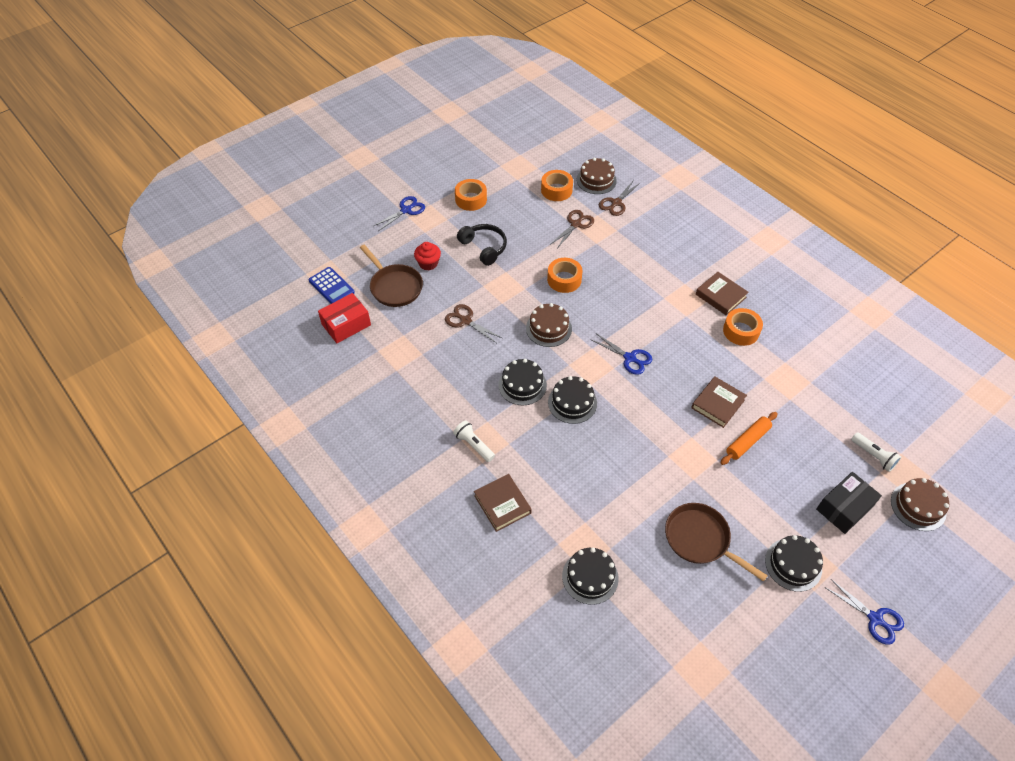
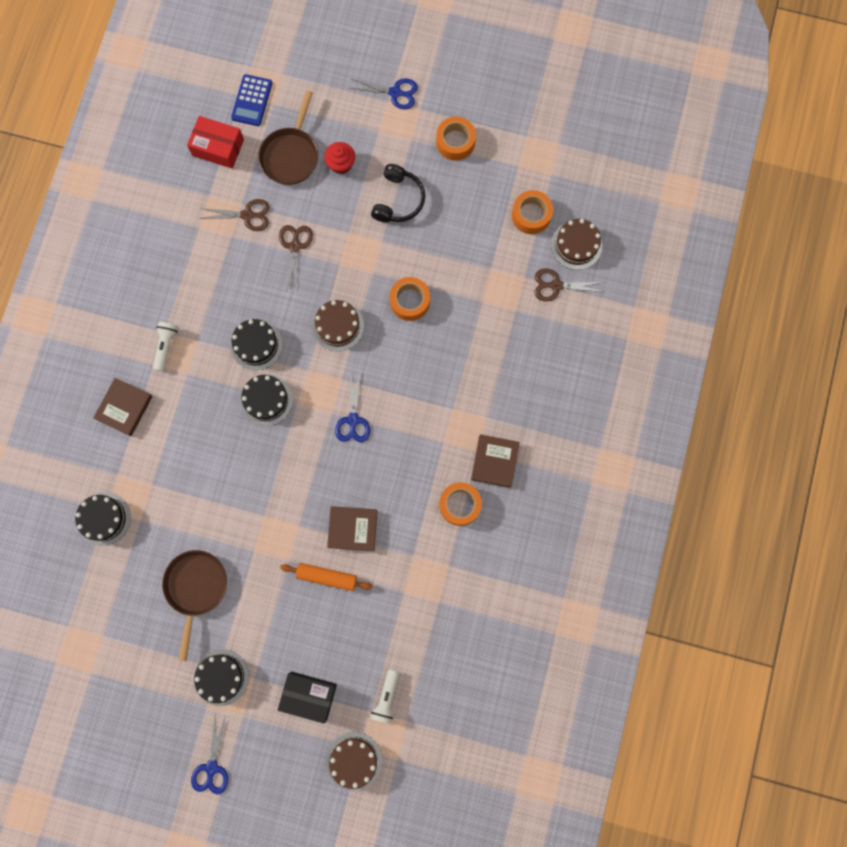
camera: 55 degrees right, 25 degrees up
(576, 224) = (494, 265): brown scissors -> brown scissors (247, 215)

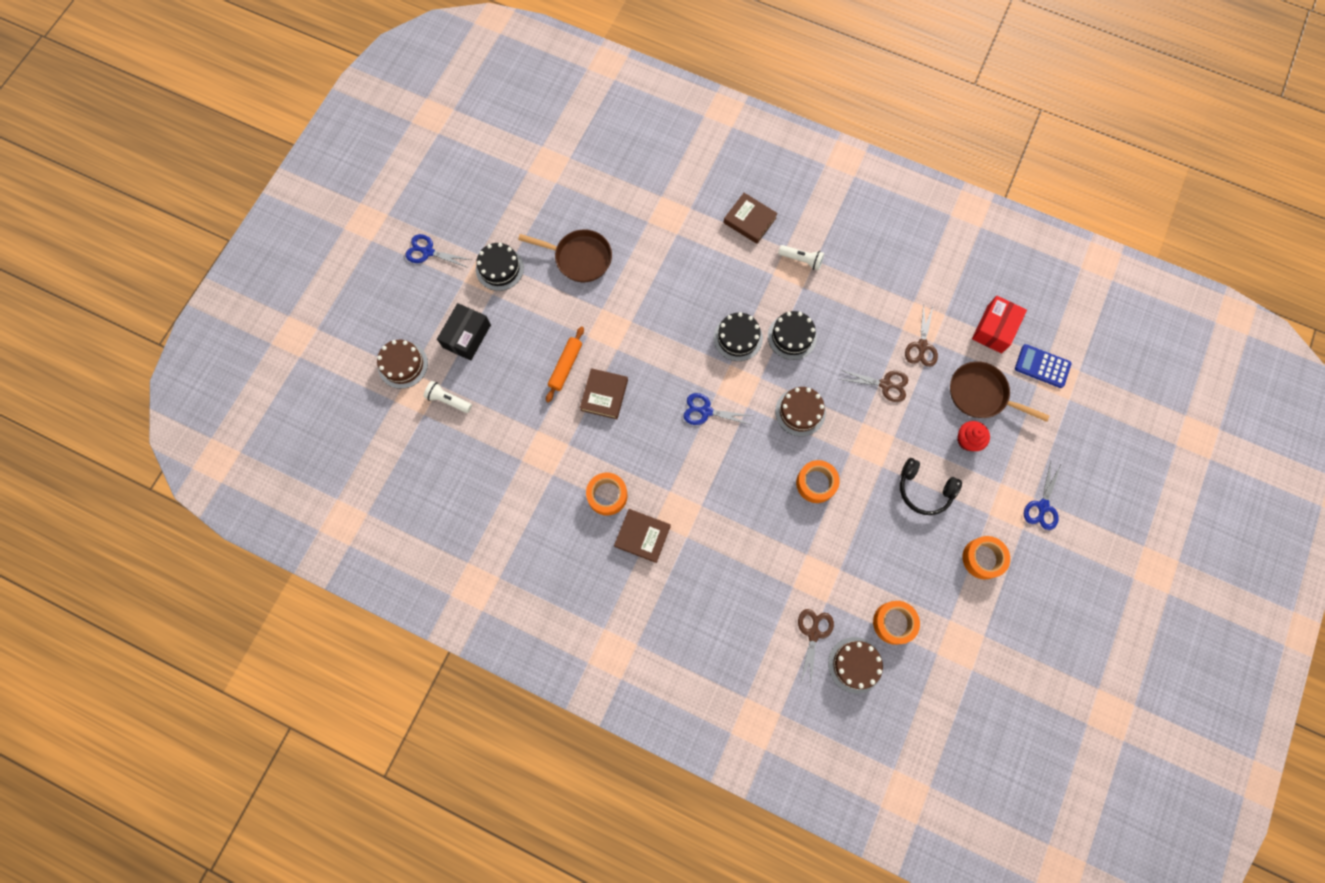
camera: 100 degrees right, 5 degrees down
(103, 518) = (654, 193): black cake -> none

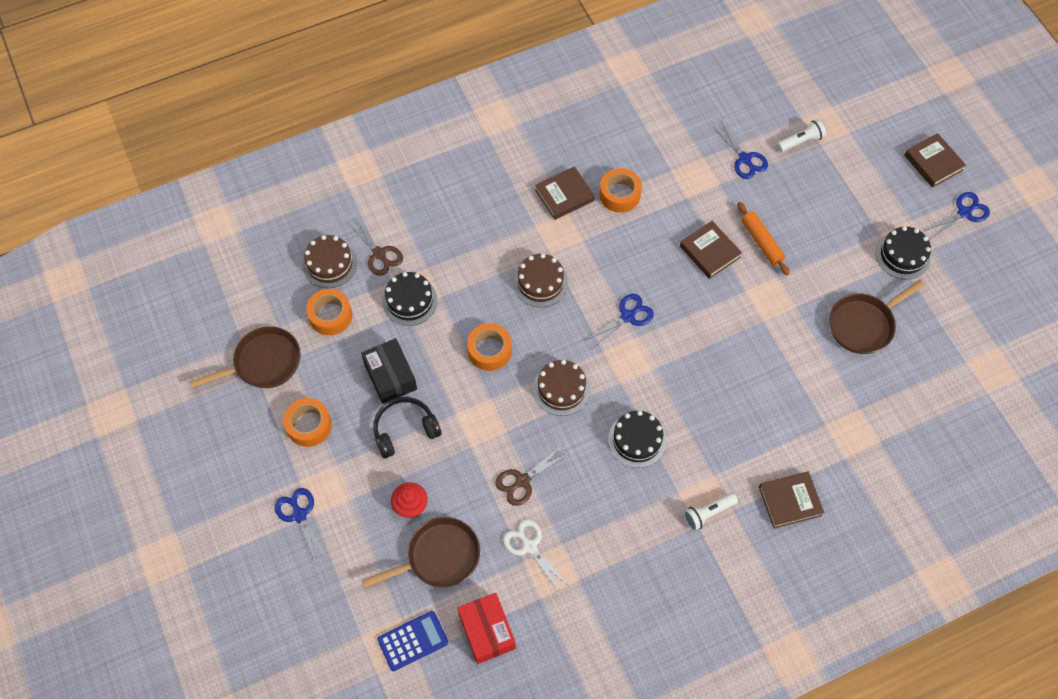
camera: 130 degrees right, 10 degrees down
(396, 297) = (933, 163): none -> brown book
(403, 365) = (861, 130): brown cake -> brown cake (540, 282)
(466, 336) = (852, 189): black box -> black box (390, 376)
(498, 429) = (744, 159): none -> blue scissors
(738, 338) = (674, 394): black cake -> black cake (409, 301)
(922, 346) = (529, 546): brown scissors -> white scissors
(972, 637) = (263, 363): none -> brown pan

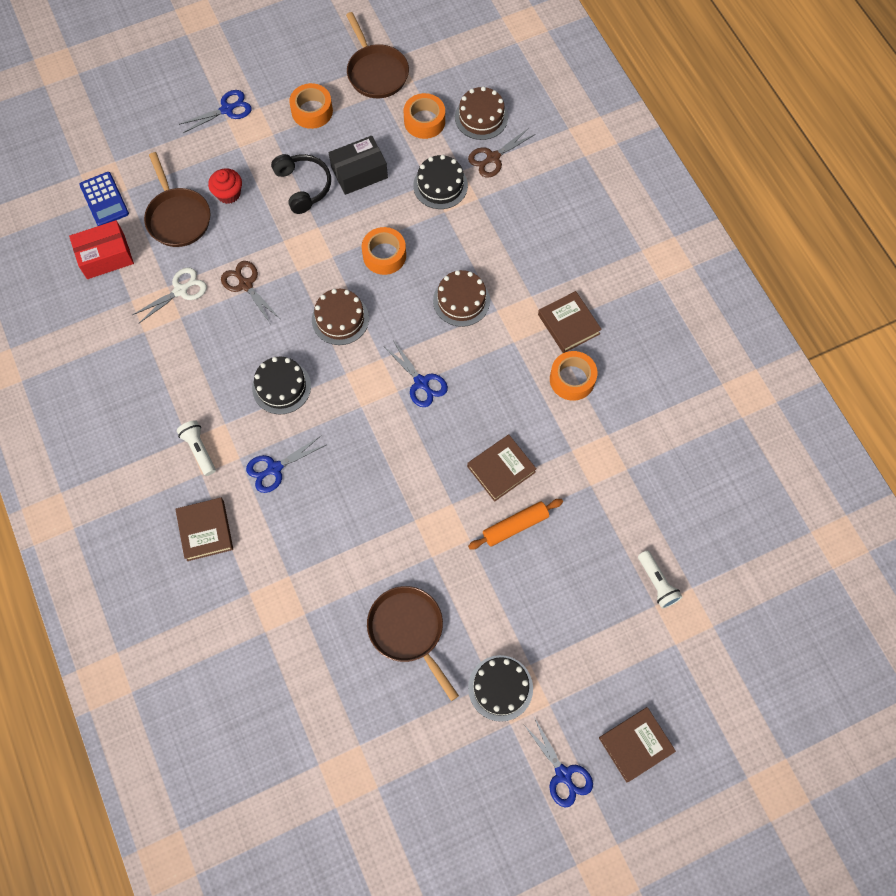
camera: 90 degrees right, 5 degrees up
(744, 159) = (627, 515): blue scissors -> blue scissors (274, 468)

